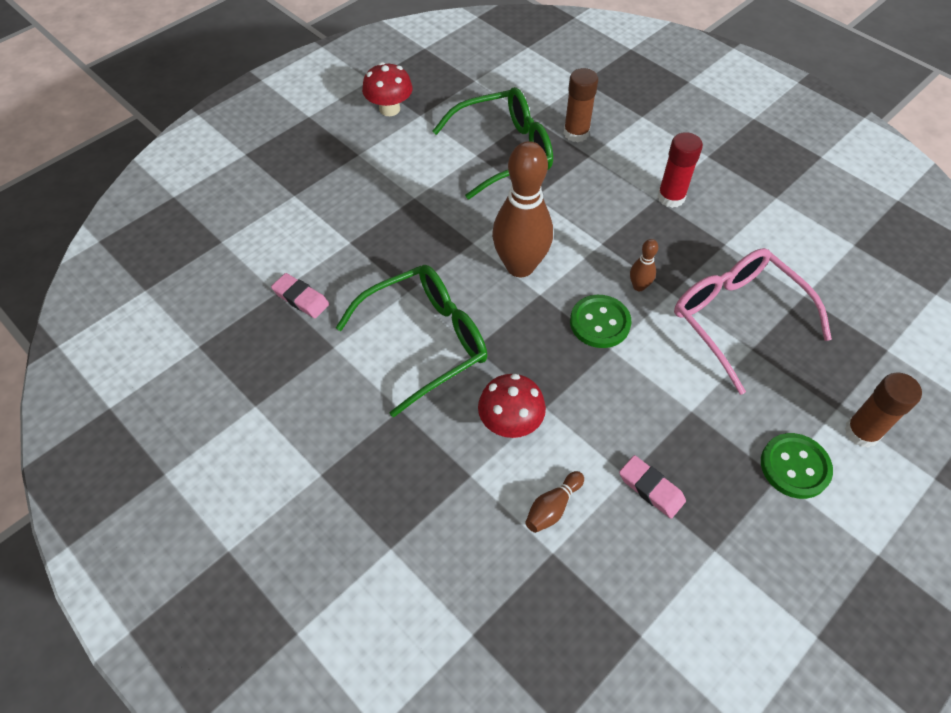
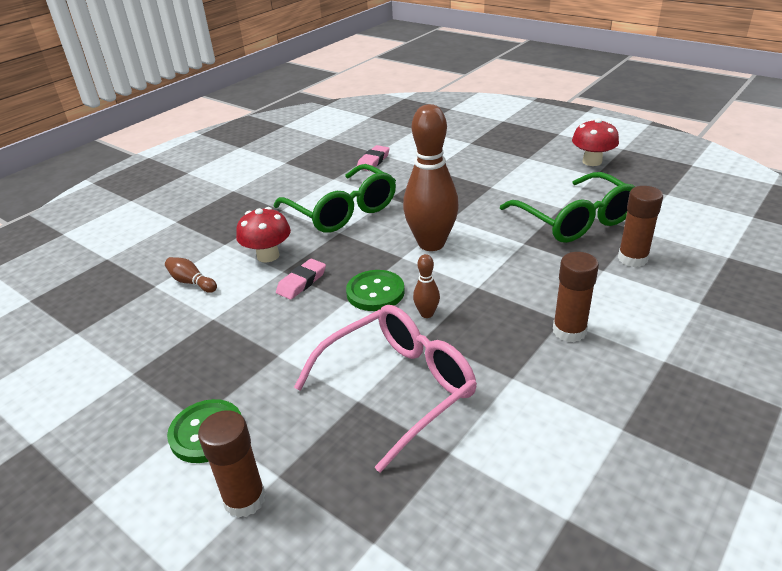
camera: 85 degrees right, 20 degrees down
(651, 488) = (199, 332): pink eraser -> pink eraser (301, 282)
(671, 197) = (569, 331): red glue stick -> brown glue stick

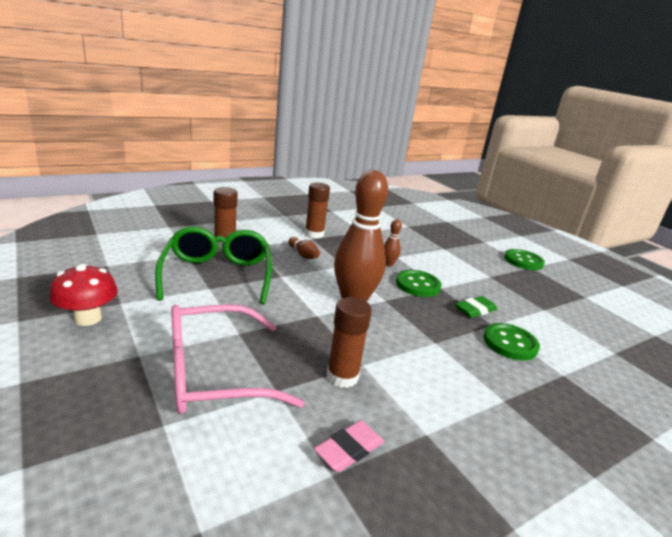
camera: 165 degrees left, 10 degrees down
(191, 282) = (578, 343): brown bowling pin -> brown bowling pin (303, 255)
(244, 499) = (498, 241): brown glue stick -> brown glue stick (342, 376)
(268, 256) = (510, 343): red mushroom -> green button
(301, 282) = (475, 310): pink eraser -> green eraser
(343, 211) = (425, 366): green glasses -> none
(398, 387) = (421, 245): pink glasses -> pink glasses (213, 373)

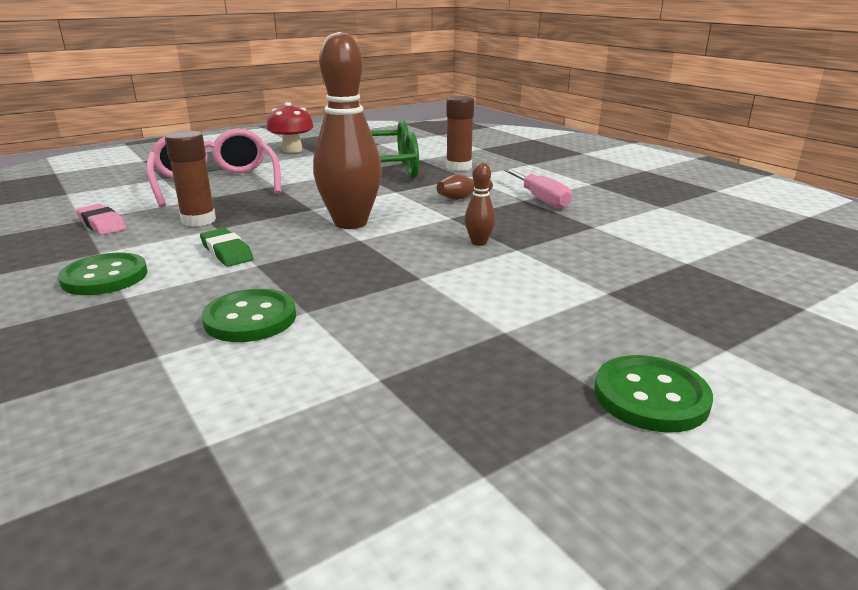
camera: 90 degrees right, 0 degrees up
(314, 234) = (541, 199): brown glue stick -> pink screwdriver
(417, 285) = (418, 260): green button -> green button (105, 277)
(475, 310) = (351, 300): green eraser -> green eraser (227, 252)

